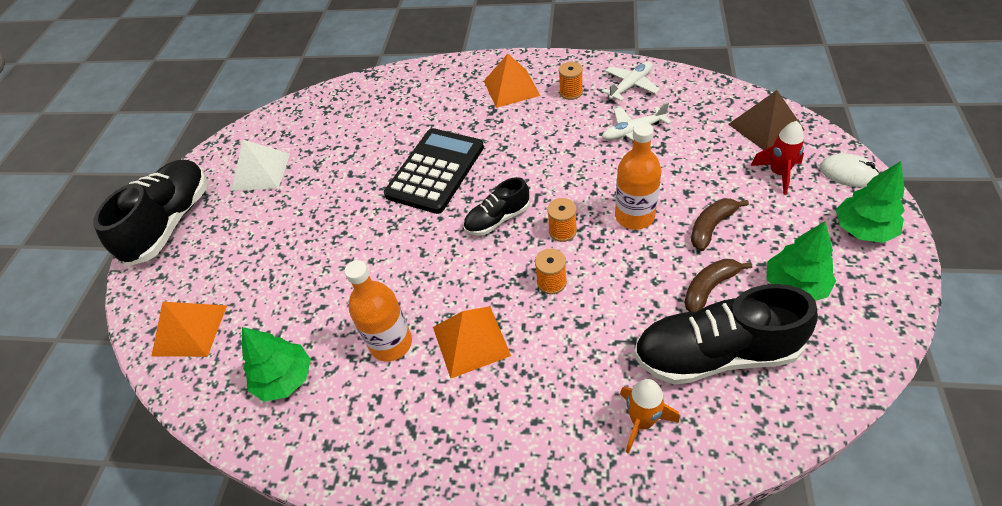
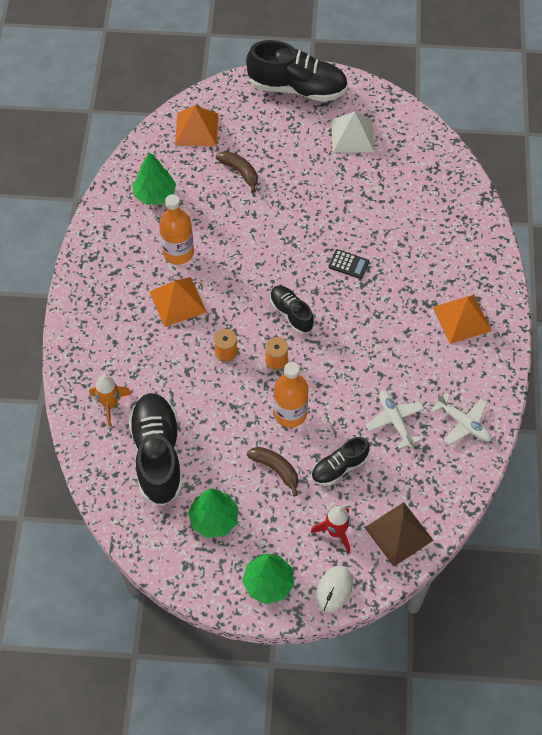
camera: 80 degrees right, 10 degrees up
(435, 171) = (348, 264): black calculator -> black calculator, size x0.41
(571, 92) = (453, 370): orange spool -> none
(697, 173) = (339, 467): none -> black shoe
(709, 288) = (215, 459): brown banana -> brown banana (240, 172)

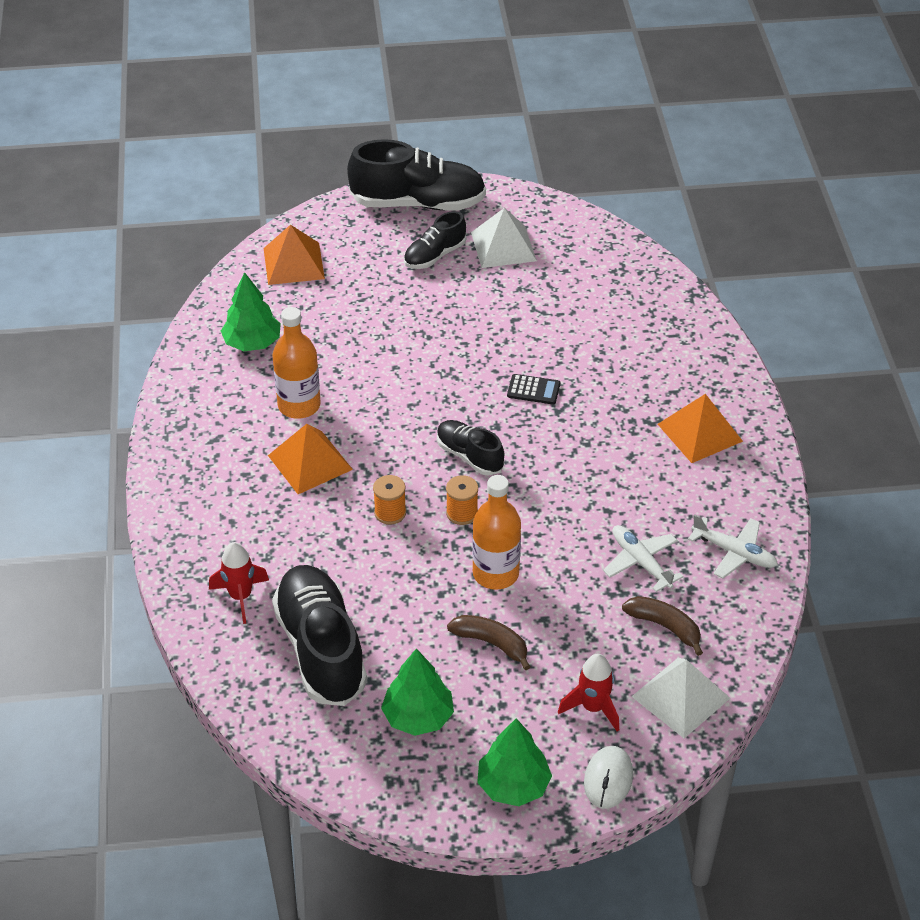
camera: 10 degrees left, 15 degrees down
(110, 404) = (240, 597): orange rocket -> red rocket
(240, 172) = (363, 304): brown banana -> brown banana (665, 626)
(339, 467) = (579, 628): black shoe -> black shoe (434, 255)
(399, 533) = (681, 697): brown pyramid -> white pyramid

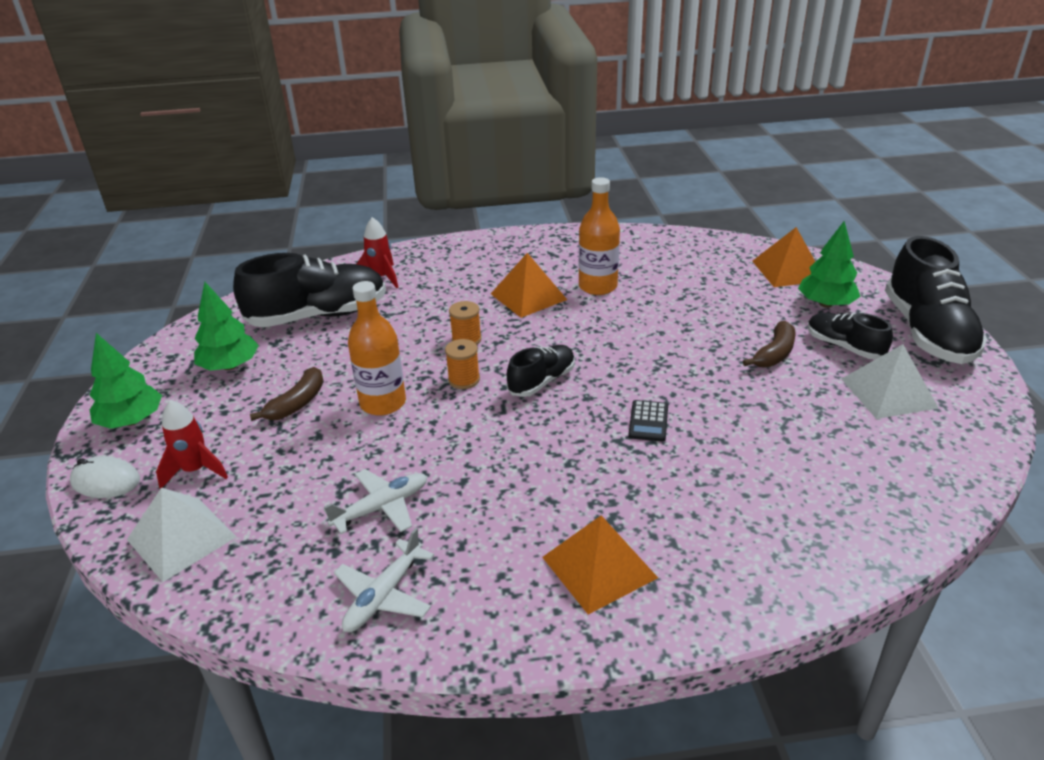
camera: 90 degrees right, 10 degrees down
(252, 343) = (672, 260): green tree -> green tree (825, 304)
(665, 626) = (283, 526): brown banana -> brown banana (774, 354)

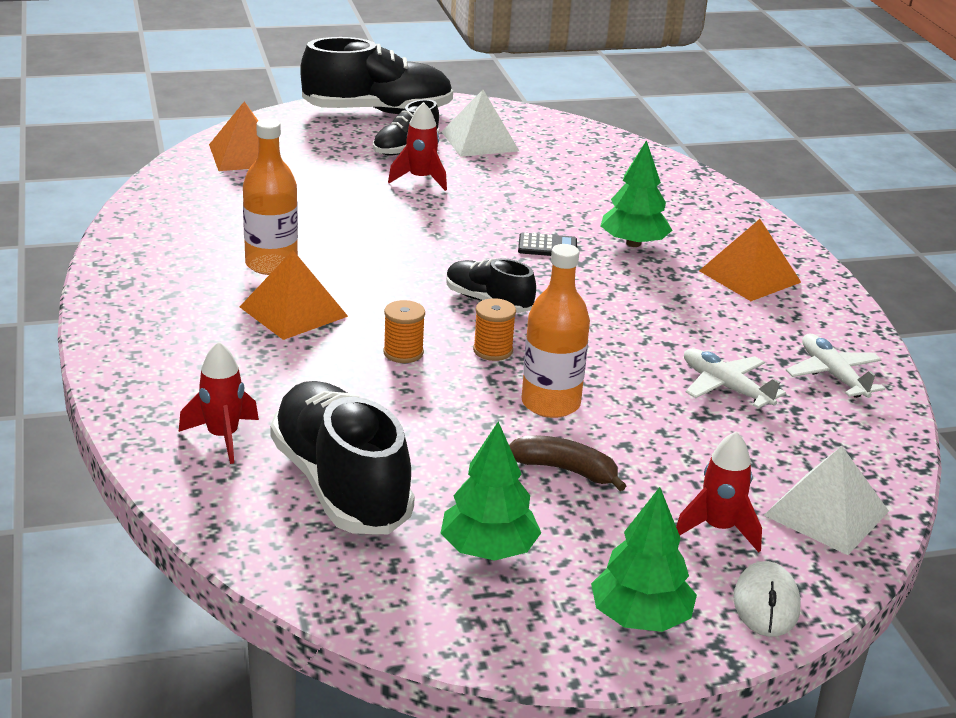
camera: 100 degrees left, 5 degrees down
(384, 595) = (833, 375): white plane -> white plane turned 135 degrees counterclockwise
(774, 354) = (420, 179): brown banana -> red rocket
(825, 304) = (323, 146): green tree -> green tree (633, 243)

